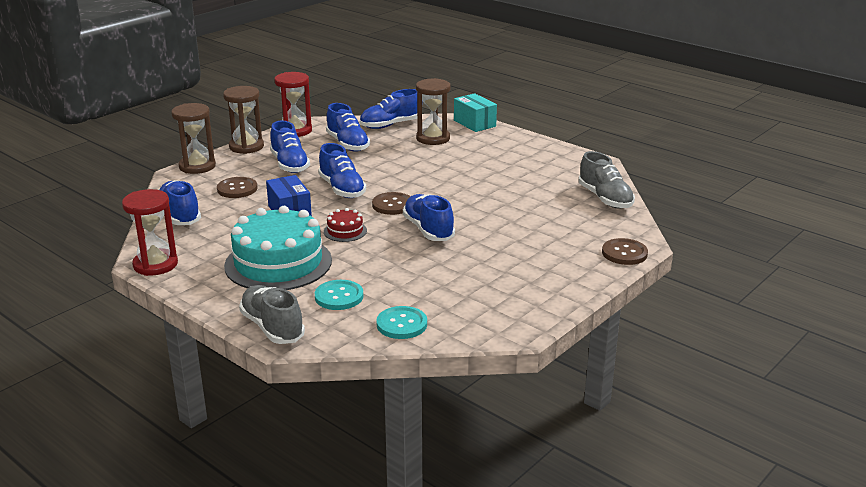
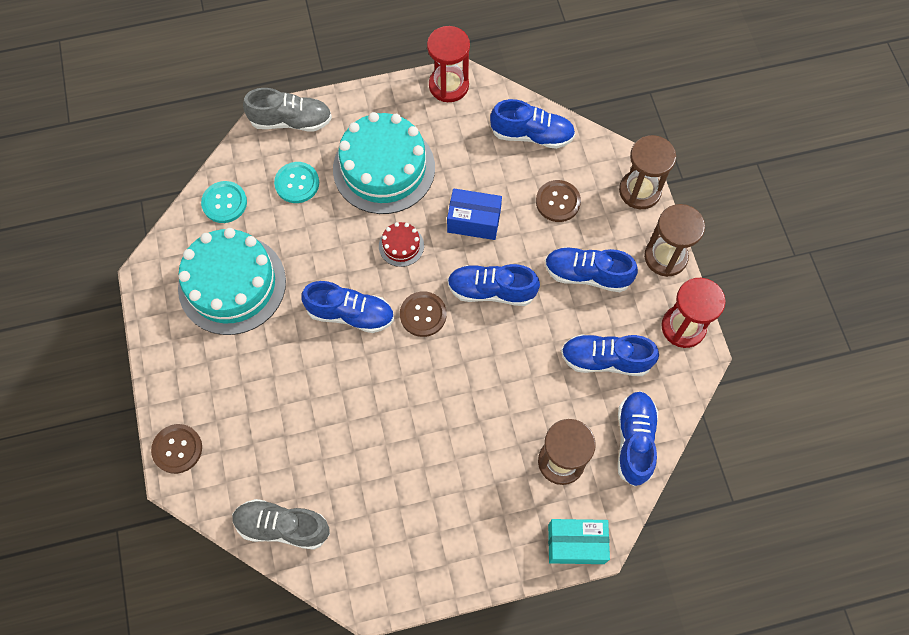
camera: 125 degrees right, 40 degrees up
(472, 286) = (232, 284): none -> turquoise cake

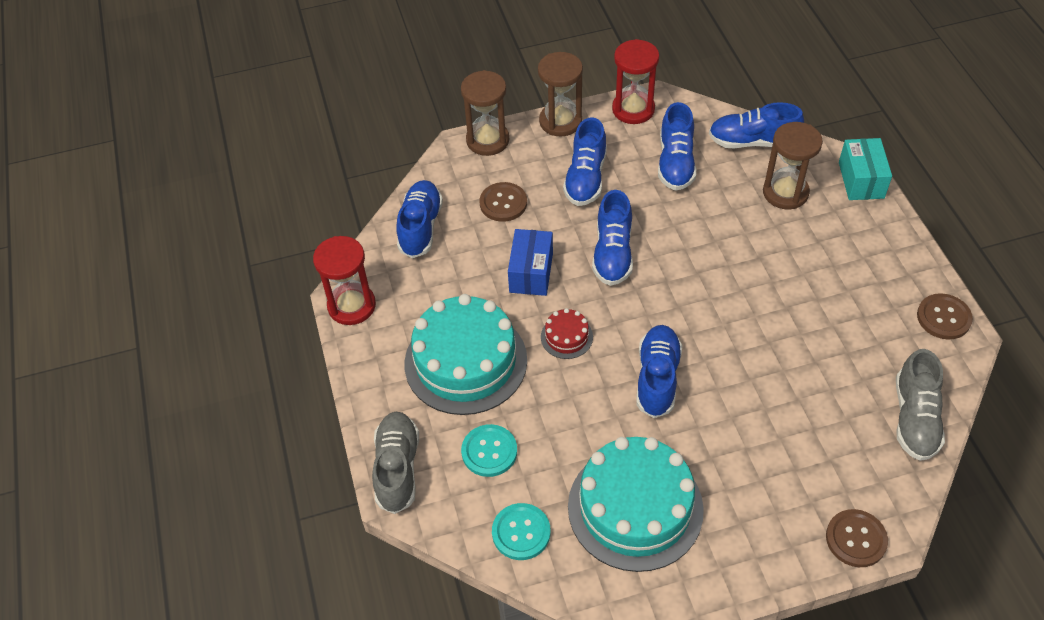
camera: 90 degrees left, 15 degrees down
(423, 314) = (648, 311): brown button -> brown button (943, 317)

